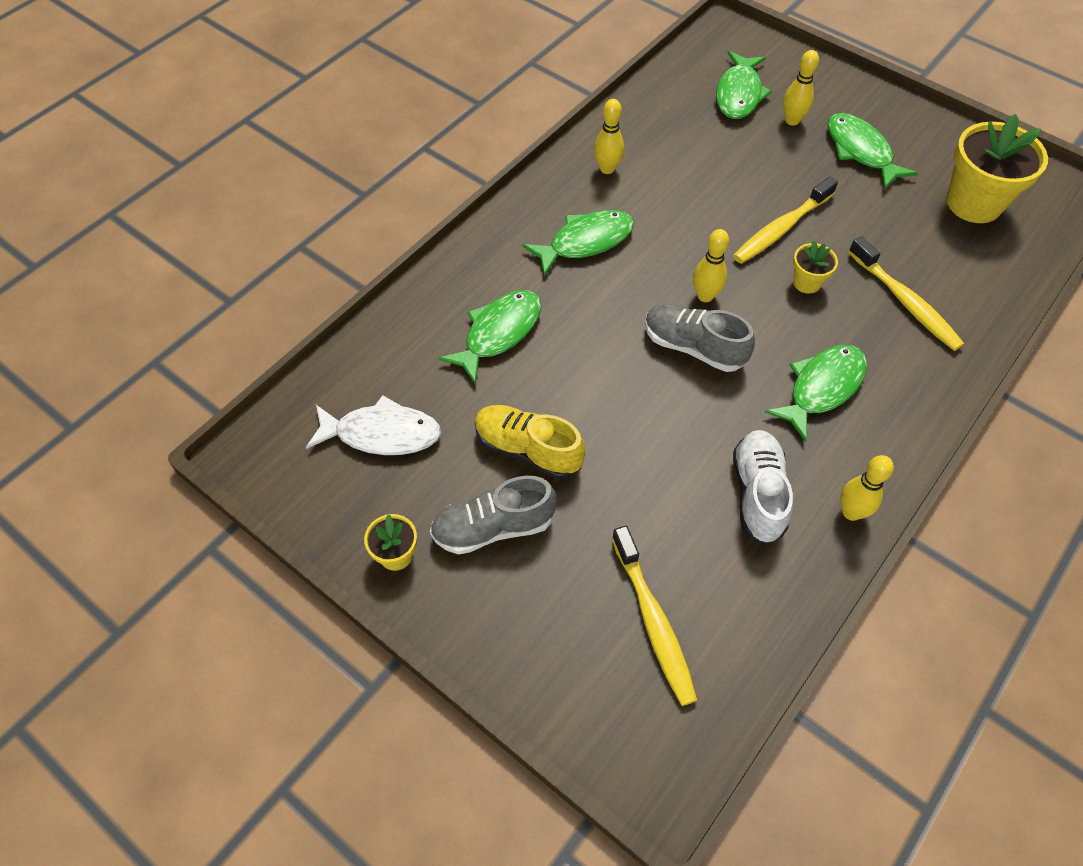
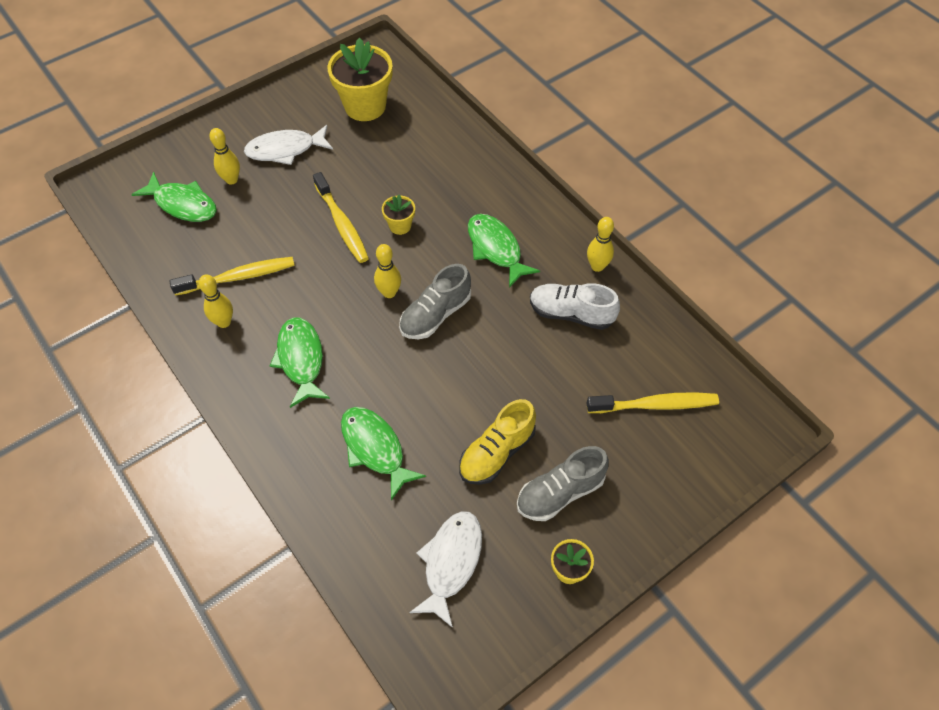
camera: 75 degrees left, 0 degrees up
(493, 527) = (560, 492): grey shoe -> grey shoe turned 60 degrees clockwise
(860, 151) = (285, 150): green fish -> white fish
(905, 302) = (438, 176): yellow toothbrush -> yellow toothbrush (238, 277)

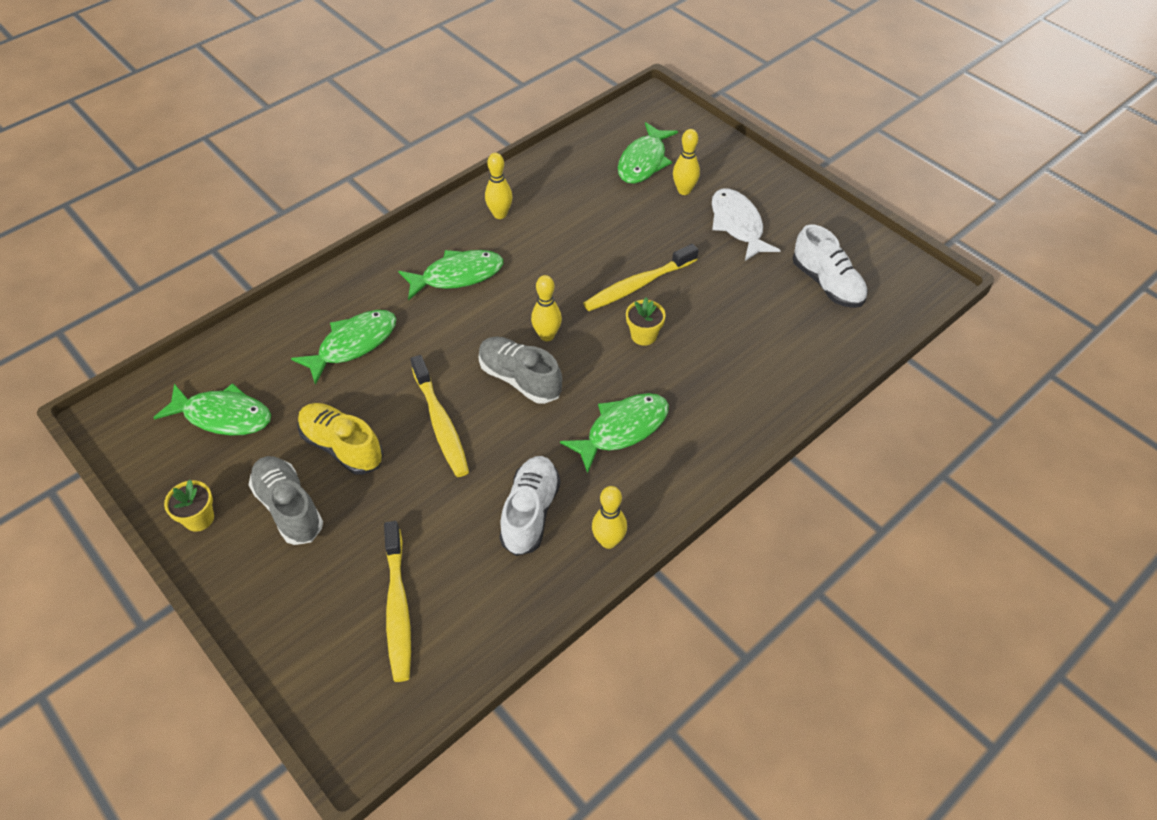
camera: 85 degrees right, 5 degrees down
(238, 277) = (555, 216): yellow toothbrush -> yellow toothbrush (441, 423)
(365, 106) = (827, 284): yellow flower pot -> white shoe
(451, 562) = (223, 416): white fish -> green fish

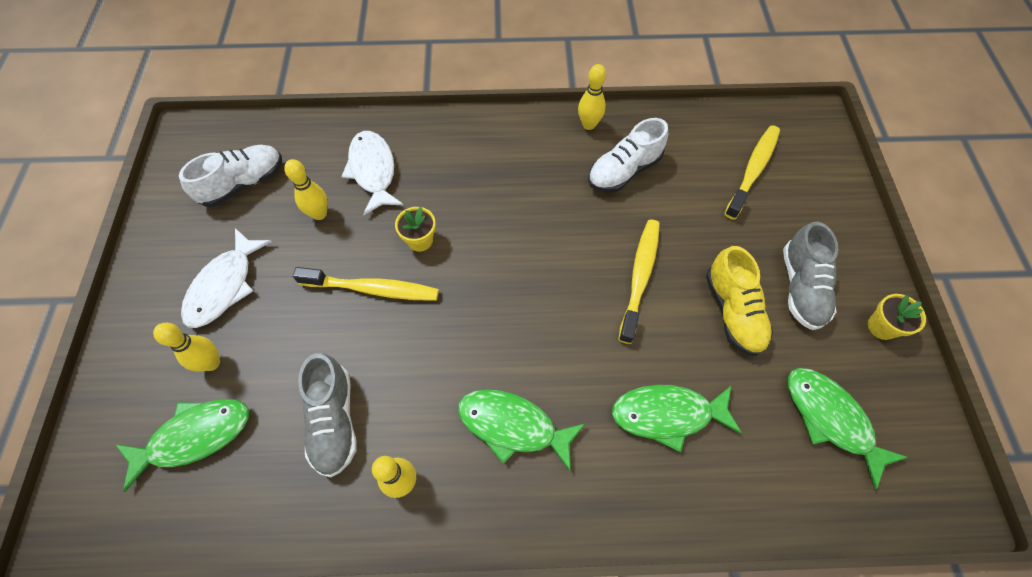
camera: 140 degrees left, 10 degrees up
(520, 379) = (548, 272): grey shoe -> grey shoe (334, 420)
(547, 335) = (492, 296): yellow bowling pin -> yellow bowling pin (319, 214)
(622, 429) = (512, 182): green fish -> none
(747, 359) = (373, 171): none -> white fish
(827, 284) = (243, 184): white shoe -> white shoe turned 45 degrees clockwise

